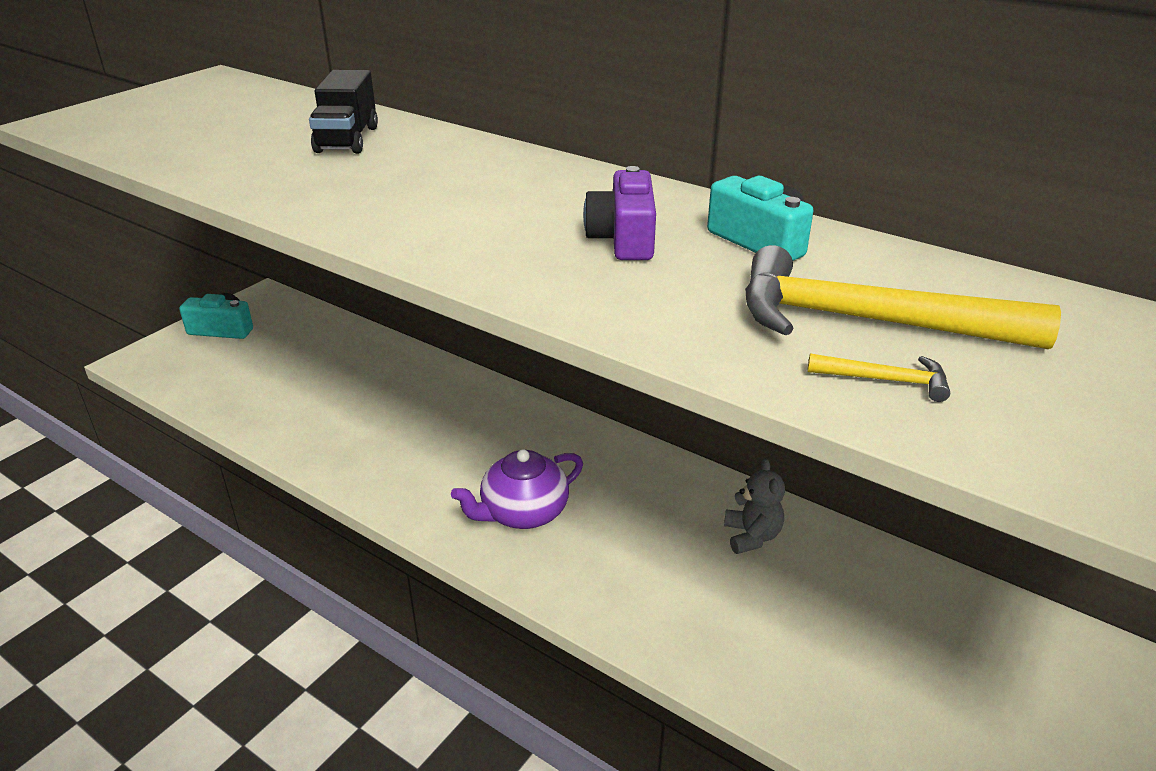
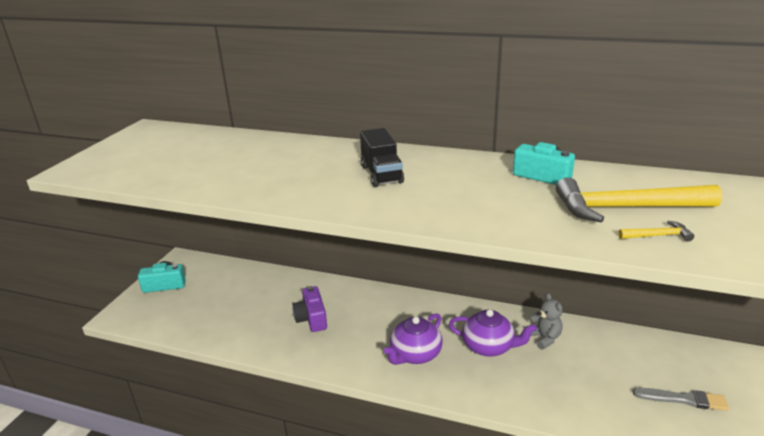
camera: 15 degrees left, 5 degrees down
(347, 139) = (269, 154): black truck -> black truck (381, 174)
(623, 239) = (473, 186): purple camera -> purple camera (311, 318)
(649, 528) = (489, 346): none -> purple teapot
(945, 701) = (683, 399): none -> grey brush

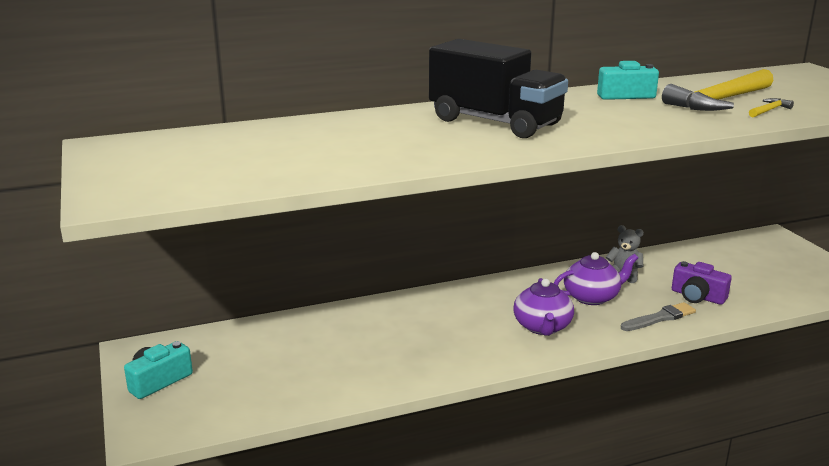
camera: 40 degrees left, 5 degrees down
(311, 318) = (400, 340): purple camera -> purple camera (697, 296)
(381, 174) = (495, 122): black truck -> black truck, size x1.73
(683, 399) = (762, 276): grey brush -> grey brush (659, 318)

